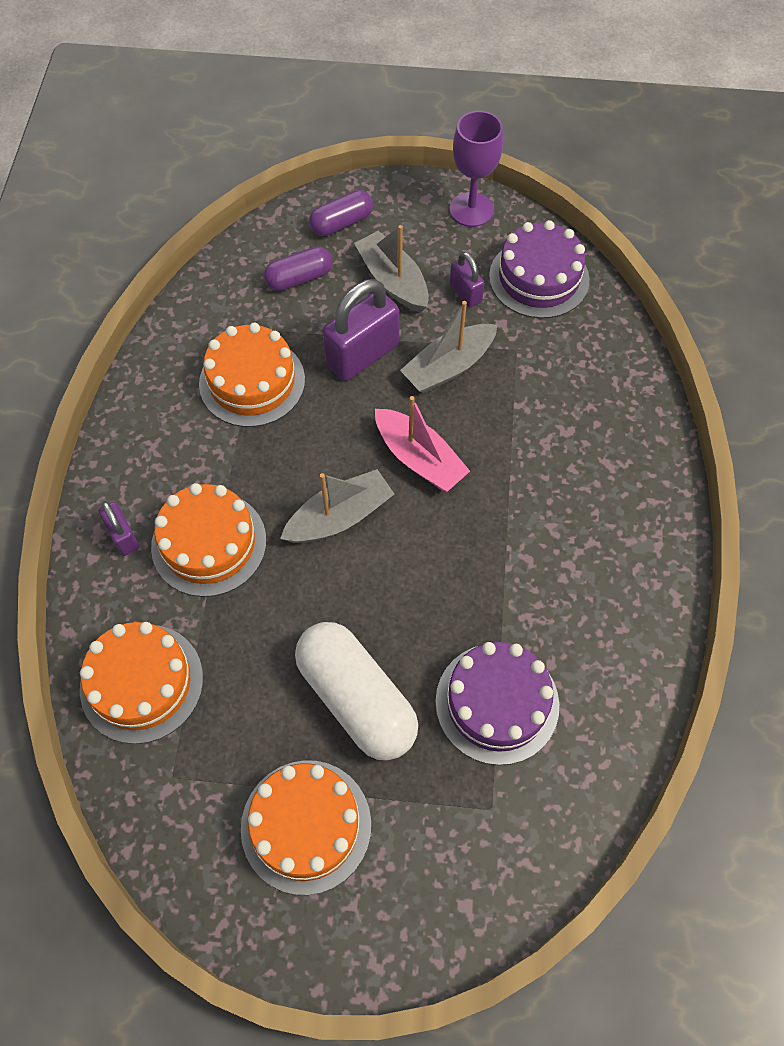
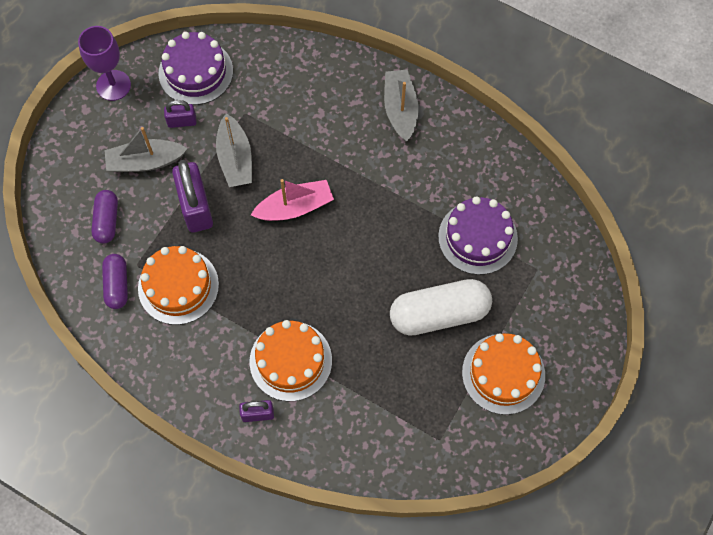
camera: 65 degrees left, 5 degrees up
(142, 683) = (369, 437): orange cake -> none
(339, 517) = (312, 273): grey boat -> grey boat (400, 109)
(341, 223) = (74, 173): purple capsule -> purple capsule (117, 285)

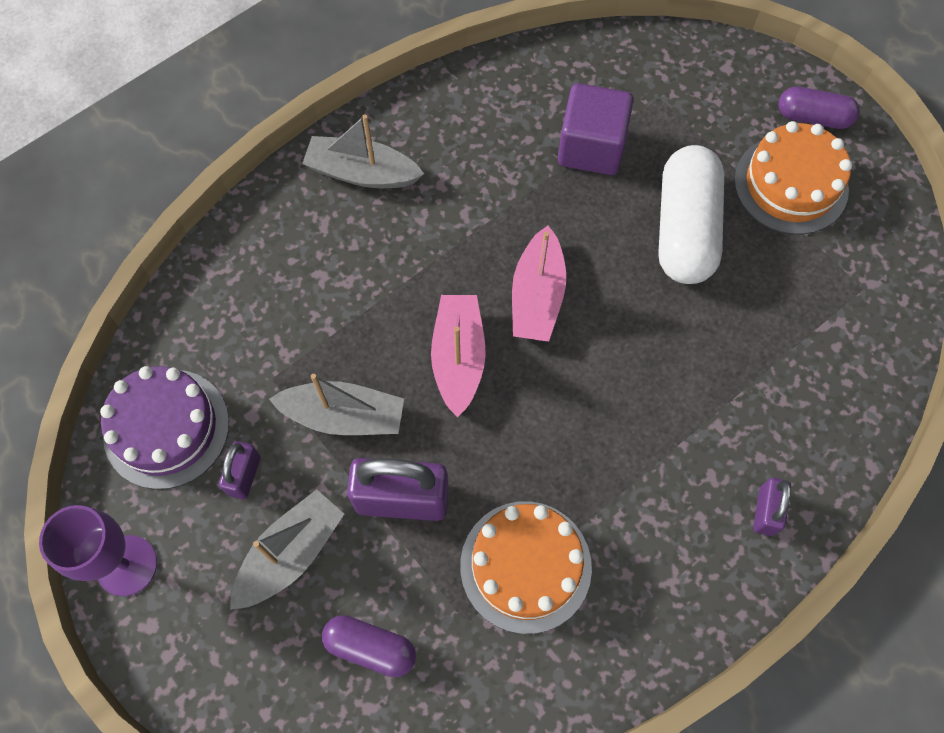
camera: 70 degrees left, 0 degrees up
(117, 285) = (490, 663): purple capsule -> purple capsule (813, 117)
(145, 162) = (290, 554): grey boat -> grey boat turned 150 degrees counterclockwise
(290, 361) = (697, 440): orange cake -> none
(354, 238) = (537, 296): none -> pink boat
(477, 237) = (591, 147): purple cake -> purple cube

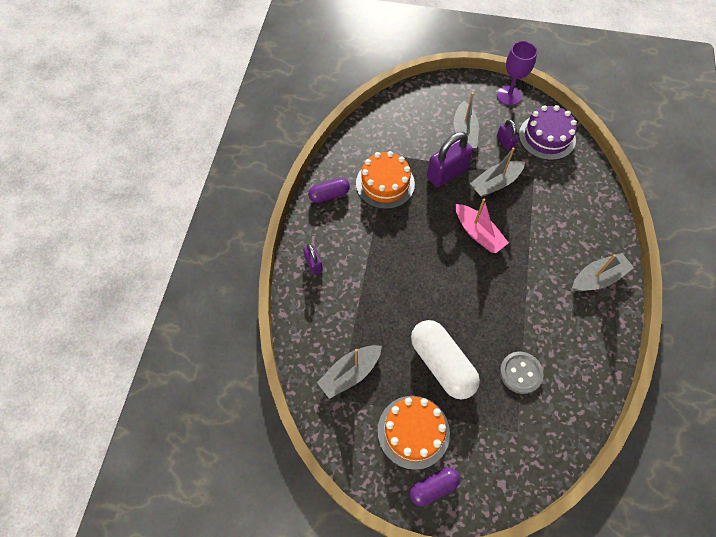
camera: 140 degrees right, 5 degrees down
(370, 647) = (412, 128): purple capsule -> purple capsule (329, 195)
(537, 296) = (474, 281): pink boat -> none
(591, 147) = (520, 373): purple cube -> grey button
(825, 308) = (350, 373): none -> grey boat

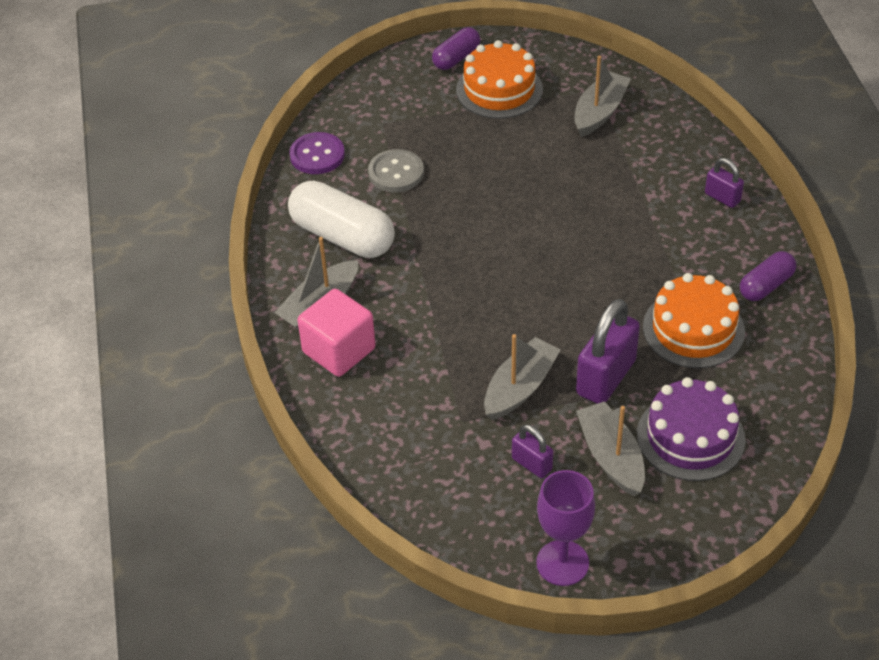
camera: 160 degrees right, 15 degrees down
(442, 364) = (496, 152): white capsule -> white capsule (342, 236)
(478, 233) = (515, 306): pink boat -> none
(547, 137) = (461, 501): purple cake -> purple cake (690, 437)
(576, 416) = (317, 155): none -> purple button
(592, 242) = (339, 350): none -> pink cube

